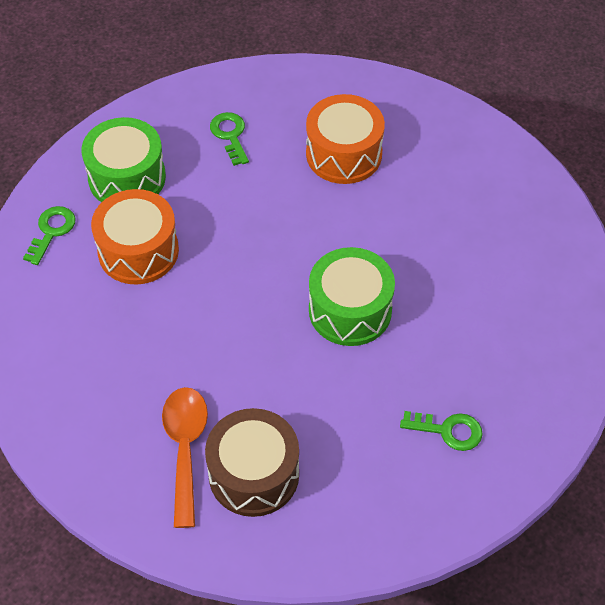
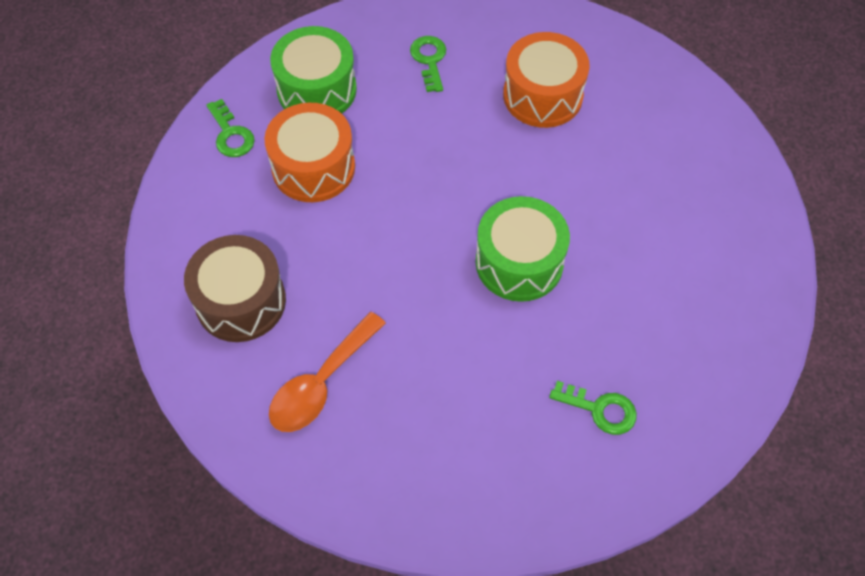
camera: 10 degrees right, 5 degrees up
(51, 231) = (231, 134): green key -> green key turned 120 degrees clockwise
(185, 448) = (321, 383): orange spoon -> orange spoon turned 150 degrees counterclockwise
(254, 474) = (386, 423): brown drum -> brown drum (241, 301)

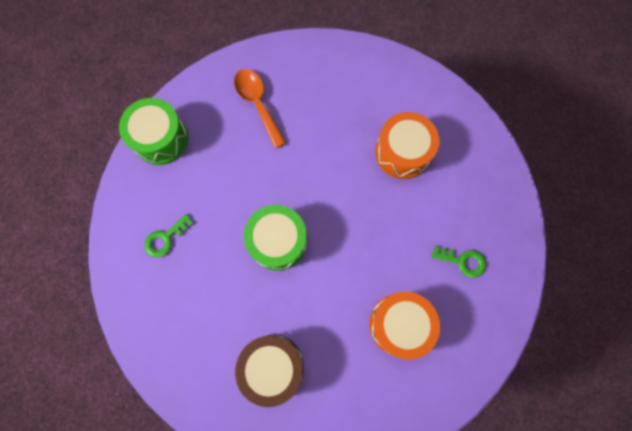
camera: 115 degrees right, 15 degrees up
(231, 134) = (448, 115): green key -> none
(241, 301) = (327, 82): brown drum -> brown drum (272, 366)
(317, 90) = (465, 178): green drum -> green drum (161, 139)

